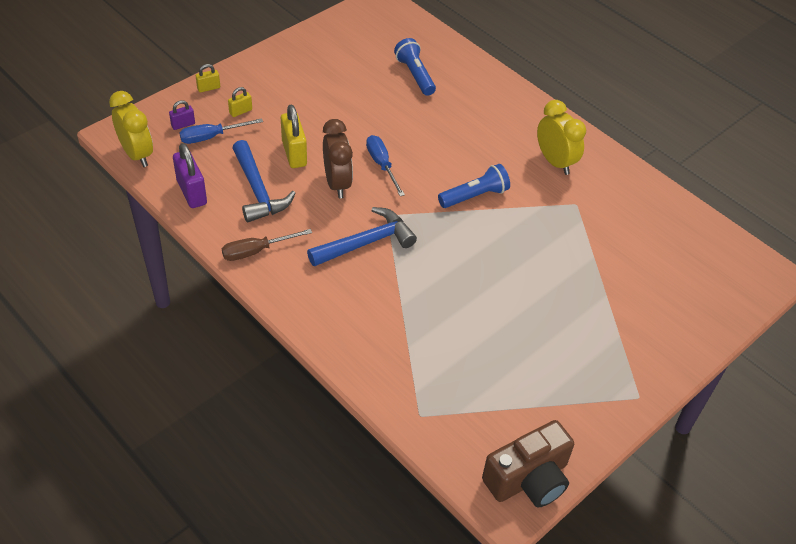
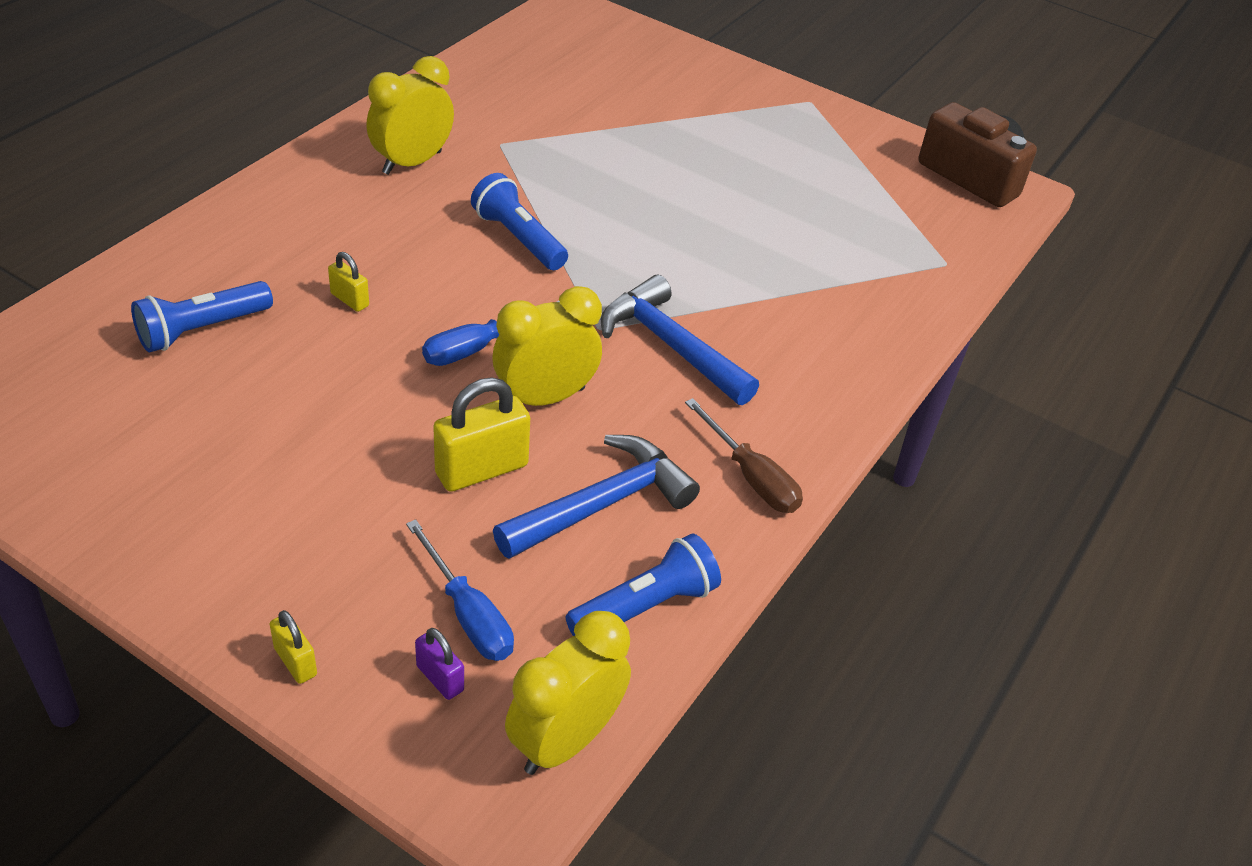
camera: 105 degrees left, 5 degrees down
(192, 192) = (645, 607): purple padlock -> blue flashlight
(240, 111) = (370, 581): yellow padlock -> yellow padlock (350, 300)
(337, 183) = (545, 398): brown clock -> yellow clock

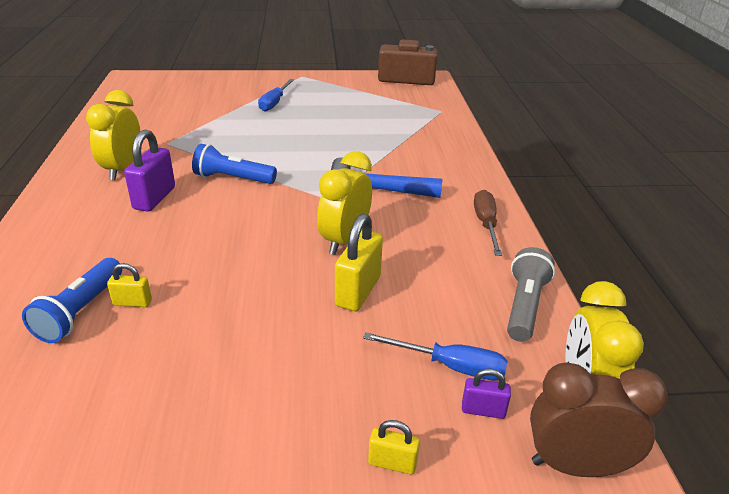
camera: 35 degrees left, 10 degrees down
(350, 300) = (168, 248): yellow padlock -> yellow padlock (132, 302)
(404, 222) = (154, 198): none -> purple padlock
(455, 791) = (575, 466): none -> brown clock
(477, 347) = (277, 236): blue screwdriver -> blue screwdriver (274, 103)
(602, 504) = (440, 272): blue hammer -> none
(645, 607) = (525, 306): blue flashlight -> grey flashlight
(751, 477) = (486, 224): brown screwdriver -> brown screwdriver turned 105 degrees counterclockwise

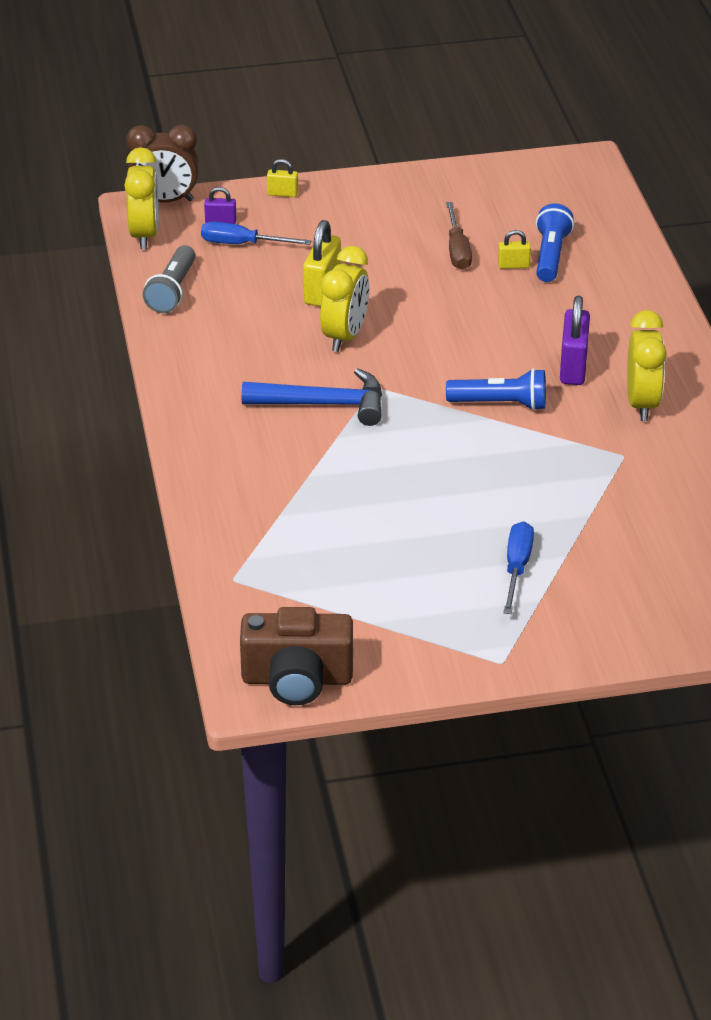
camera: 175 degrees right, 5 degrees up
(486, 224) = (193, 370): brown screwdriver -> brown screwdriver (457, 250)

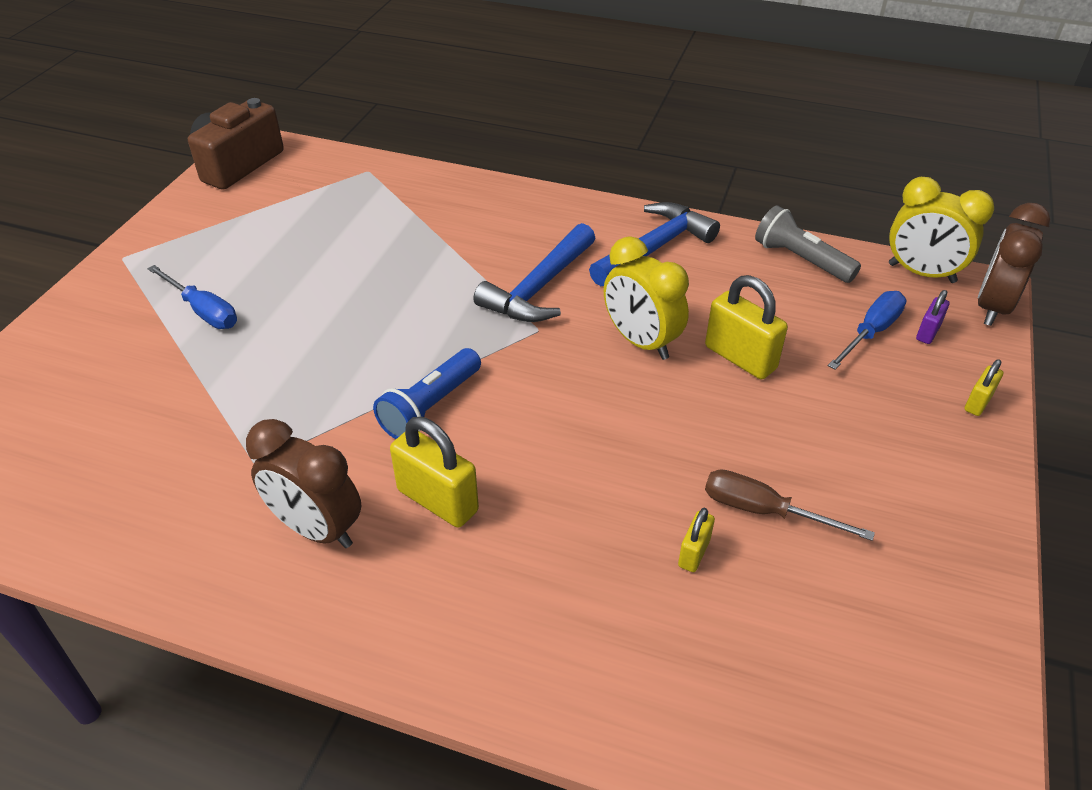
camera: 120 degrees right, 5 degrees up
(217, 364) = (654, 248): none -> blue hammer
(551, 256) = (694, 609): blue flashlight -> none
(573, 367) = (437, 500): purple padlock -> yellow padlock
(642, 404) = (317, 529): yellow clock -> brown clock

